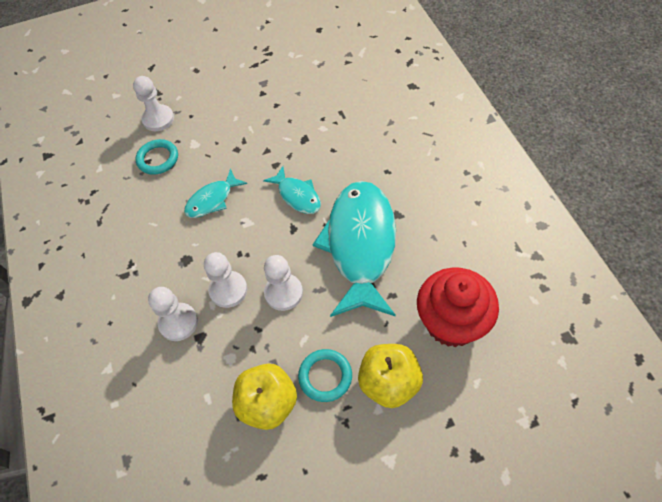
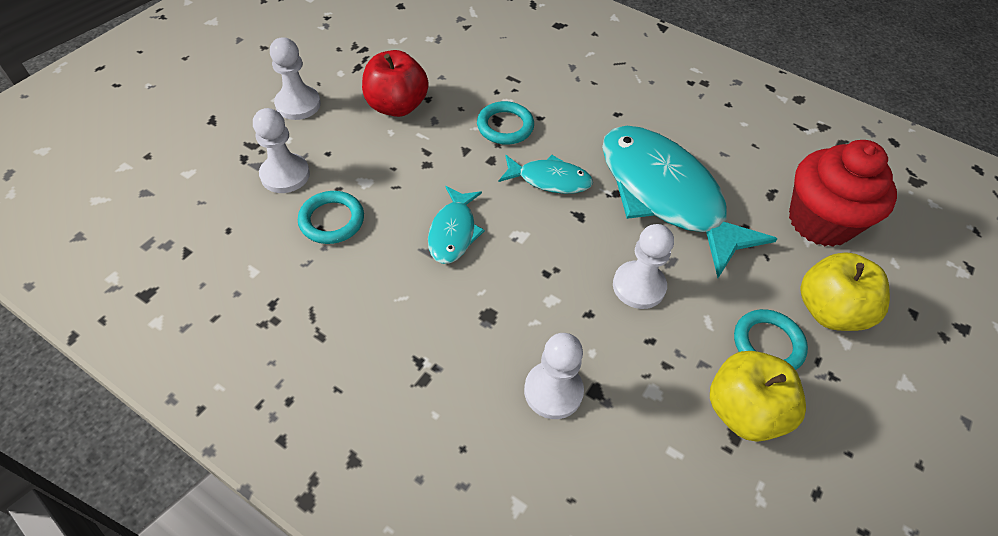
camera: 45 degrees left, 5 degrees down
(228, 290) = (575, 319): white pawn -> white pawn (298, 104)
(253, 102) = (397, 106): none -> red apple
(304, 146) = (505, 126): none -> turquoise ring

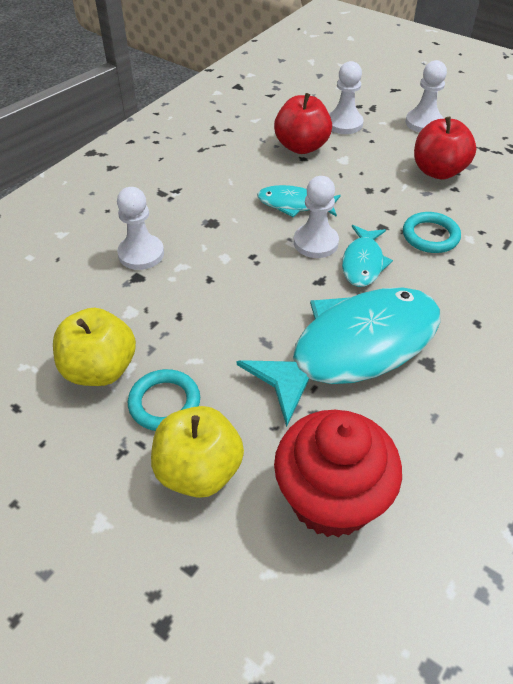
camera: 95 degrees right, 5 degrees down
(332, 220) = (301, 147): turquoise ring -> red apple
(638, 286) = (237, 314): white pawn -> white pawn (315, 242)

